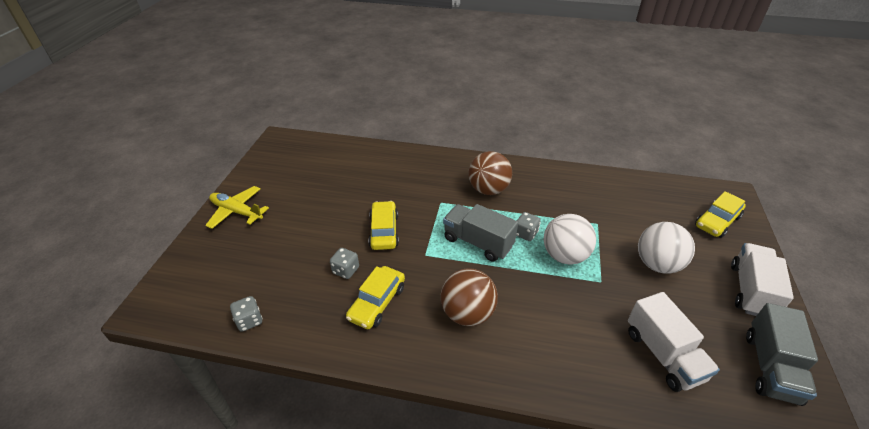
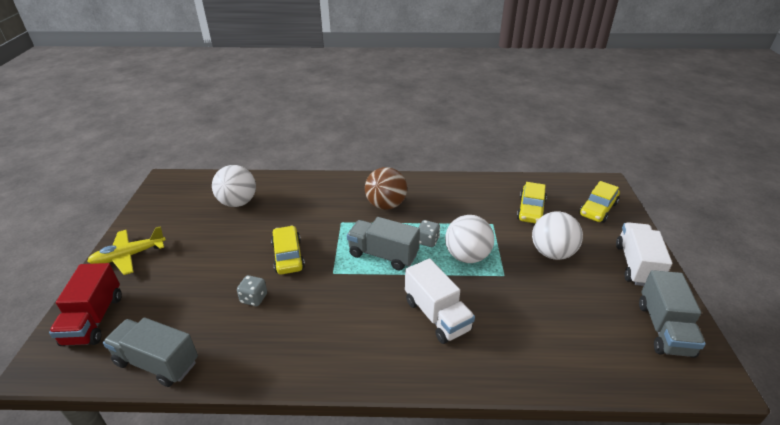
camera: 10 degrees left, 5 degrees down
(199, 270) = (94, 319): none -> red truck
(236, 212) = (129, 256): yellow plane -> yellow plane turned 45 degrees counterclockwise
(249, 321) = (157, 362): grey dice -> grey truck
(343, 170) = (238, 202): none -> white ball
(377, 303) = (290, 325): yellow car -> yellow car (530, 210)
(467, 313) = (383, 322): brown ball -> none
(663, 355) = (570, 332): white truck -> white truck (437, 315)

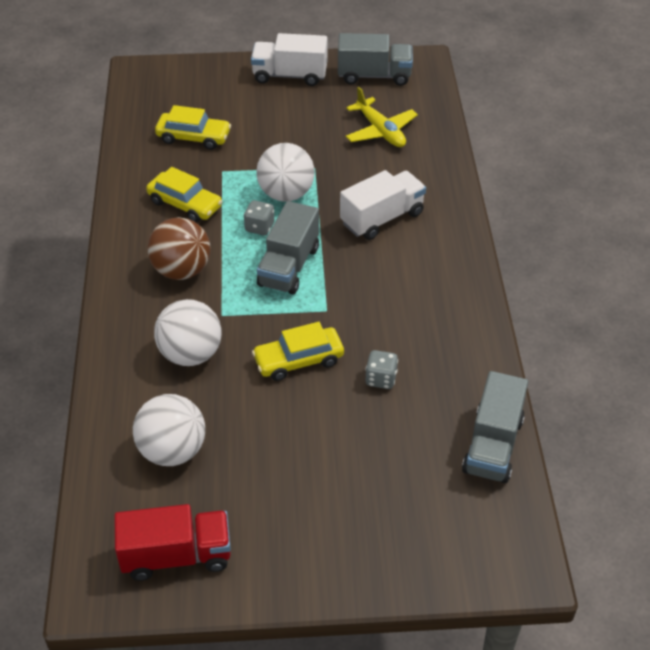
camera: 95 degrees left, 10 degrees up
(94, 319) = (444, 543): red truck -> red truck (177, 556)
(129, 256) = (315, 557): yellow plane -> yellow plane (380, 131)
(552, 253) = (275, 129): white ball -> white ball (190, 354)
(597, 209) = (192, 85): yellow car -> yellow car (185, 204)

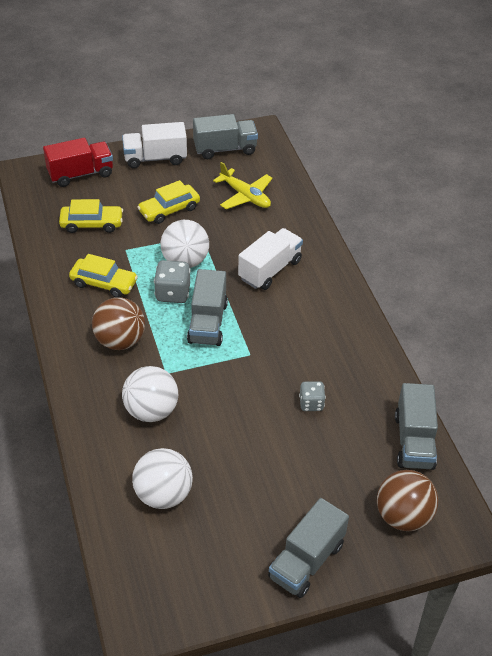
camera: 15 degrees left, 0 degrees up
(177, 556) = (196, 580): red truck -> red truck (81, 174)
(259, 227) = (173, 293): grey dice -> grey dice, size x1.53
(298, 360) = (241, 400): yellow car -> yellow car (169, 210)
(314, 560) = (306, 561): none -> grey truck
(450, 531) = (403, 516): none -> brown ball

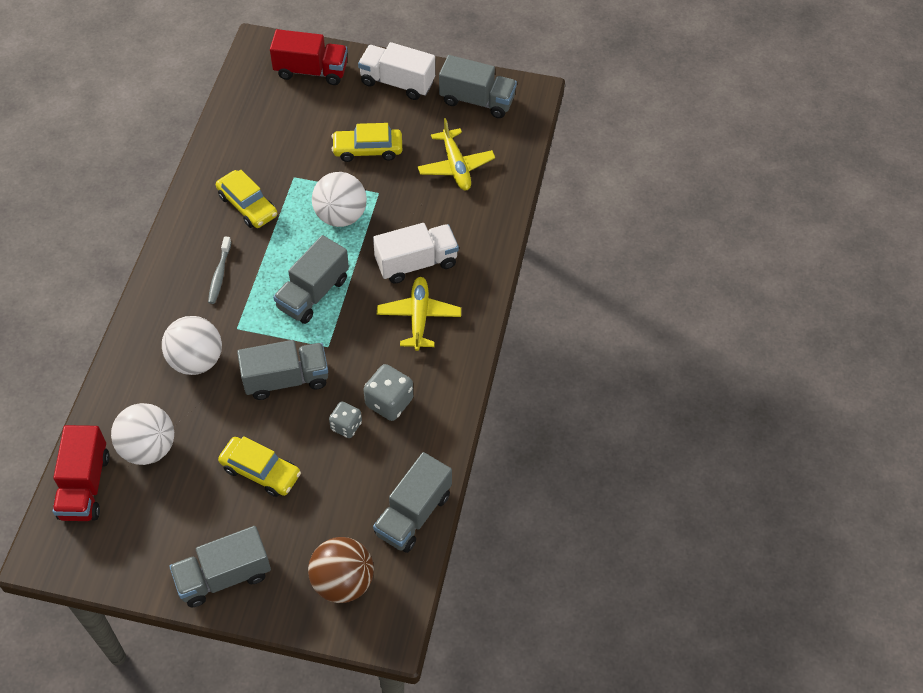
camera: 30 degrees right, 10 degrees up
(92, 224) = (282, 134): yellow car -> yellow car (260, 471)
(120, 341) = (219, 275): brown ball -> grey toothbrush
(130, 551) = (85, 486): none -> red truck
(173, 293) = (303, 246): grey dice -> grey dice (389, 402)
(236, 392) = (286, 379): none -> grey truck
(302, 305) = (419, 317): none -> yellow plane

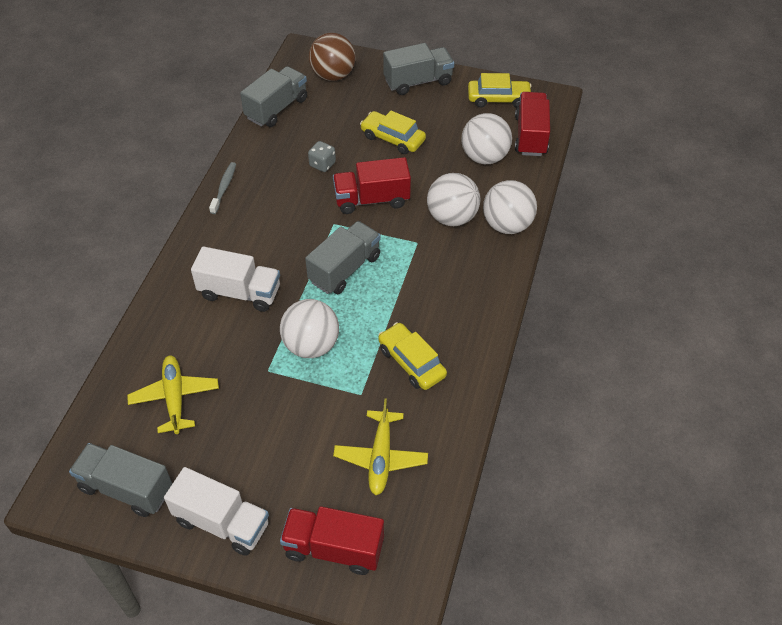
camera: 175 degrees left, 5 degrees down
(136, 354) = (507, 225): none -> white ball
(219, 275) = (437, 291): grey toothbrush -> grey toothbrush (224, 187)
(286, 379) = (372, 199): grey truck -> red truck
(367, 150) = (273, 425): yellow car -> yellow car (498, 99)
(389, 402) = (284, 179): grey dice -> none
(416, 263) = (240, 293): white truck -> white truck turned 150 degrees counterclockwise
(419, 317) = (246, 243): yellow plane -> yellow plane (381, 457)

